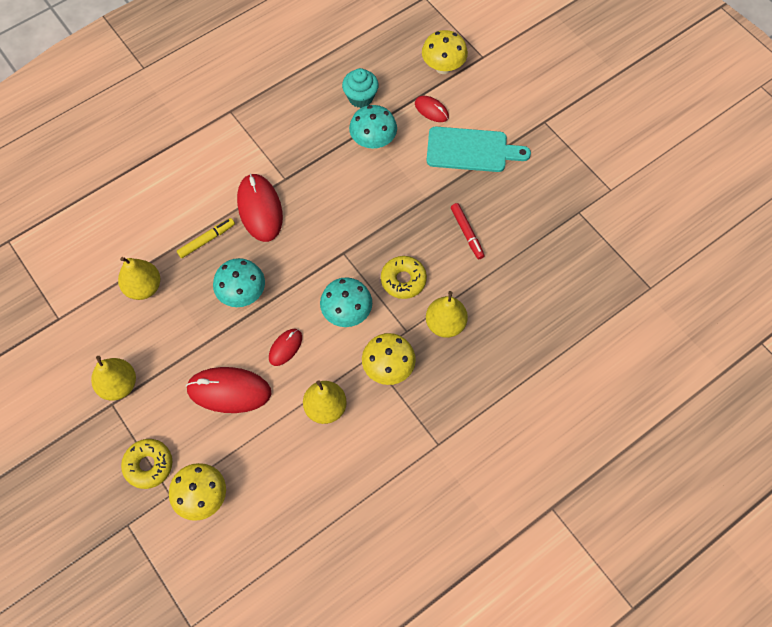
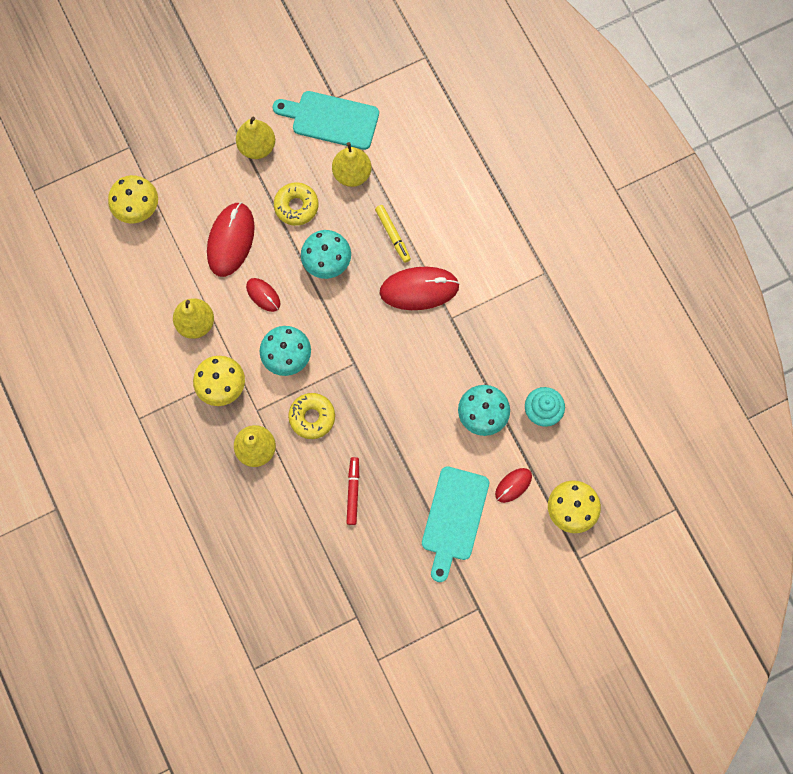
camera: 100 degrees right, 10 degrees up
(83, 317) = (331, 119): none -> turquoise cutting board
(148, 465) = (177, 167): yellow donut -> yellow donut (296, 206)
(467, 233) = (353, 492): red marker -> red marker turned 105 degrees clockwise

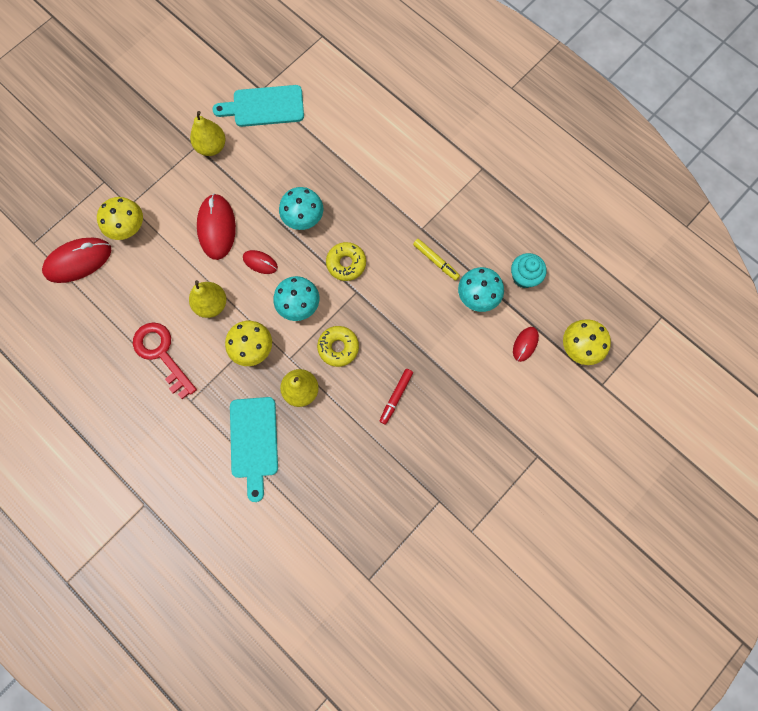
camera: 20 degrees left, 0 degrees up
(126, 359) = (162, 354): none -> red key
(296, 206) = (261, 183): yellow donut -> yellow donut (346, 263)
(352, 174) = (297, 143): yellow pear -> none
(353, 492) = (396, 397): red marker -> red marker turned 135 degrees counterclockwise
(393, 235) = (349, 179): yellow marker -> yellow marker (436, 261)
(419, 289) = (387, 215): red mouse -> red mouse (78, 261)
(454, 518) = (487, 388): turquoise cutting board -> turquoise cutting board (254, 441)

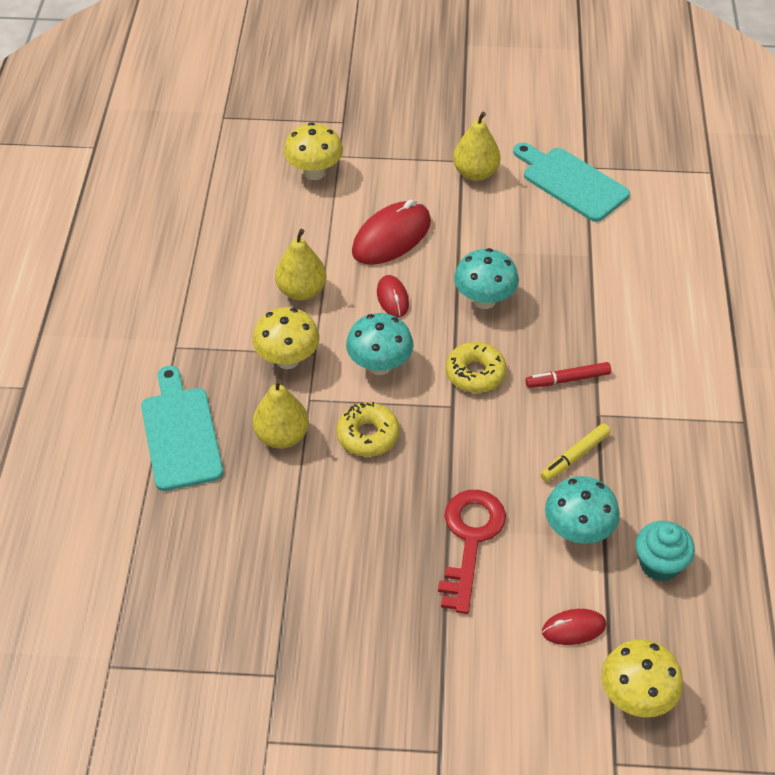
camera: 50 degrees right, 25 degrees down
(78, 261) = (239, 160): red mouse -> none
(162, 354) = (204, 289): red key -> red key (470, 540)
(254, 441) = (180, 434): turquoise cutting board -> turquoise cutting board turned 120 degrees clockwise
(396, 397) = (364, 534): red marker -> red marker (567, 379)
(436, 261) = (574, 456): yellow marker -> yellow marker turned 45 degrees clockwise

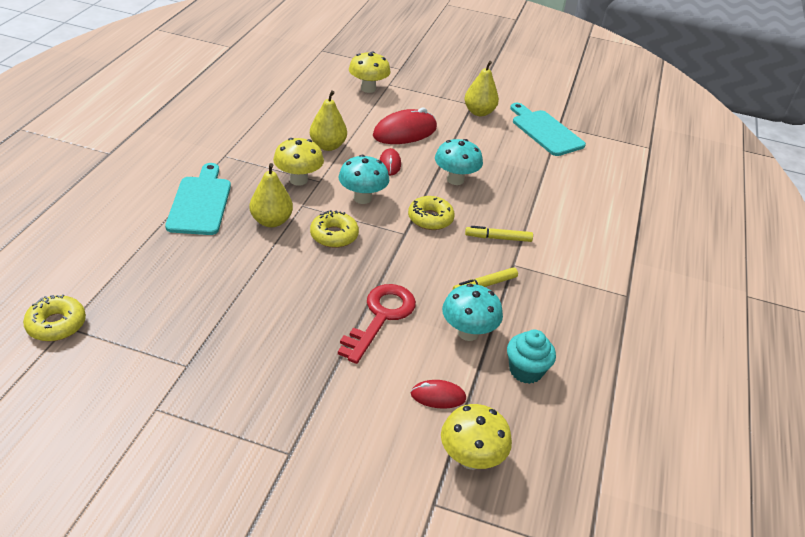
camera: 10 degrees right, 10 degrees down
(96, 666) = (56, 324): none -> yellow donut
(567, 379) = (498, 238): red marker -> yellow marker

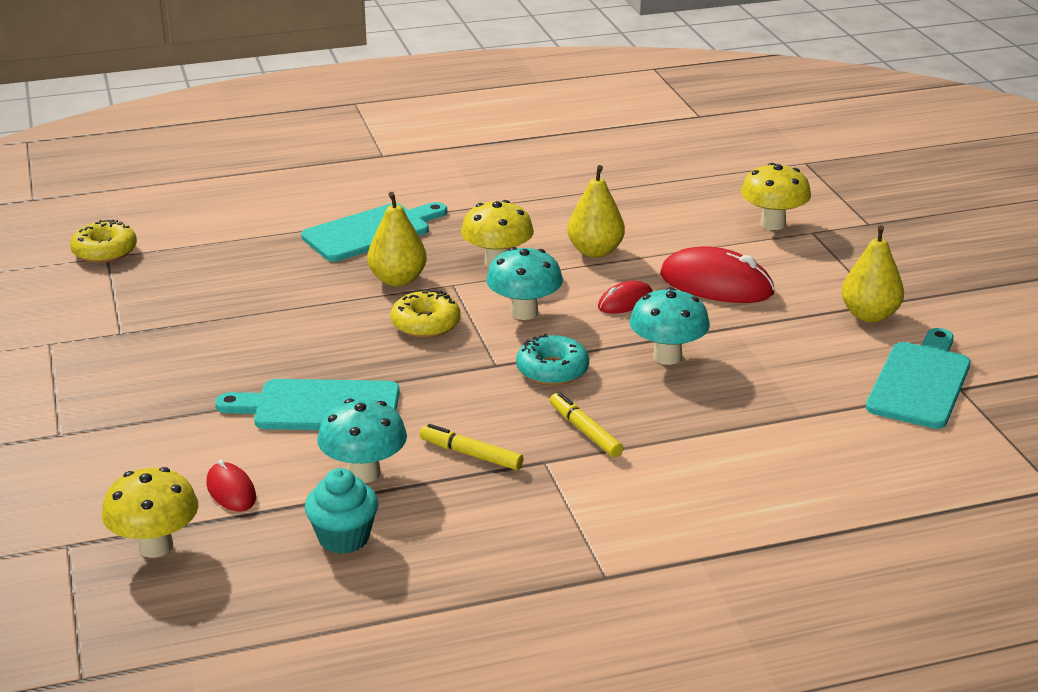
camera: 60 degrees right, 10 degrees down
(380, 317) = (319, 407): red key -> turquoise cutting board
(430, 219) = (552, 370): yellow donut -> turquoise donut

